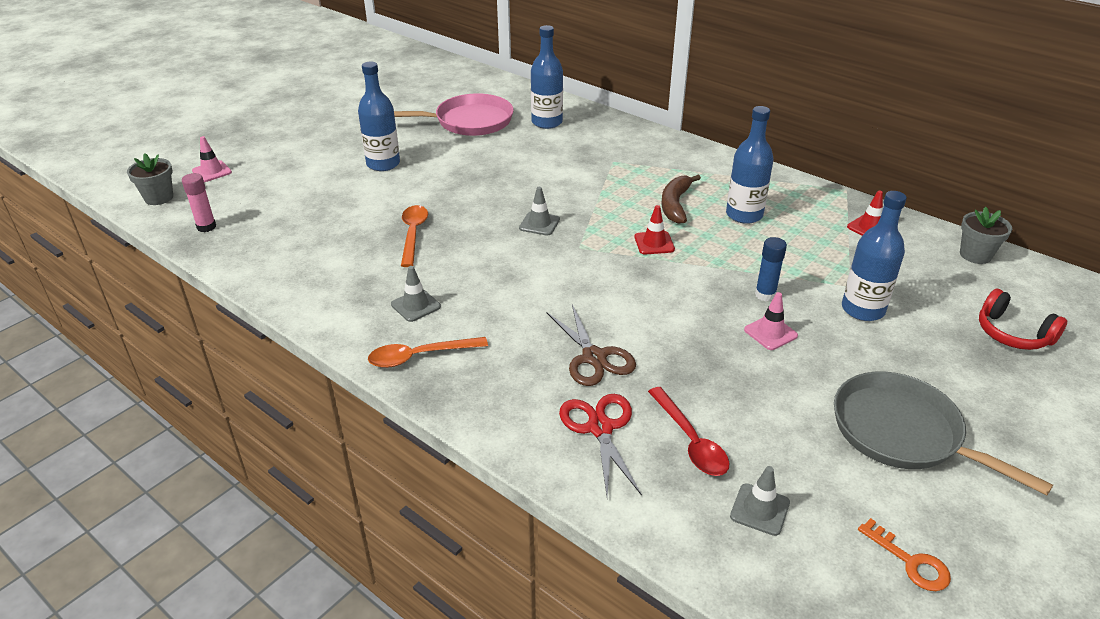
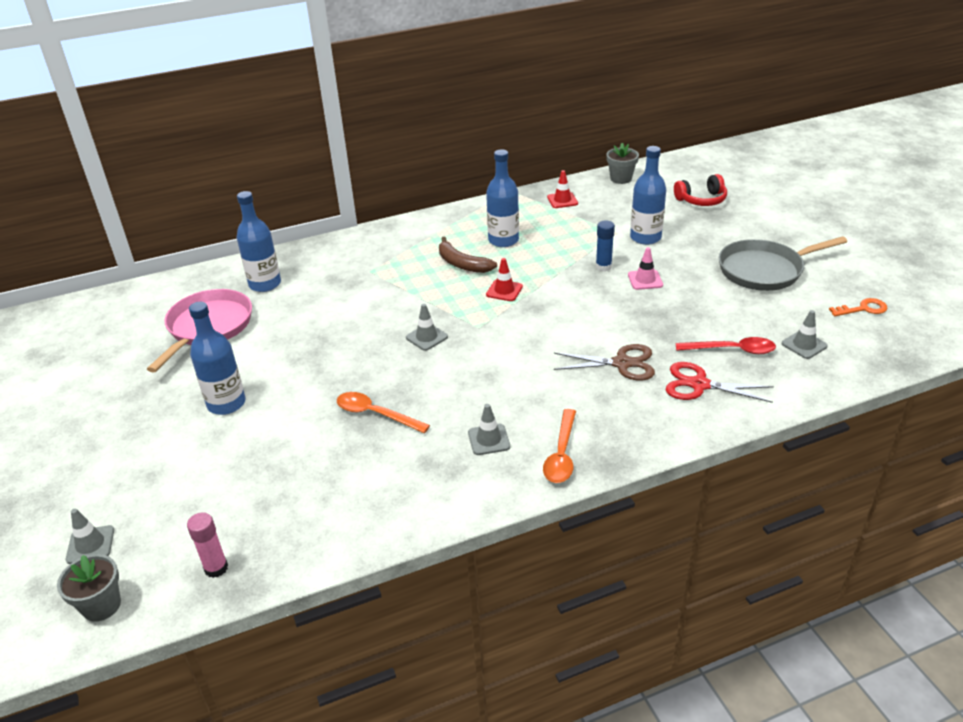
camera: 60 degrees left, 0 degrees up
(212, 171) = (90, 545): pink traffic cone -> grey traffic cone

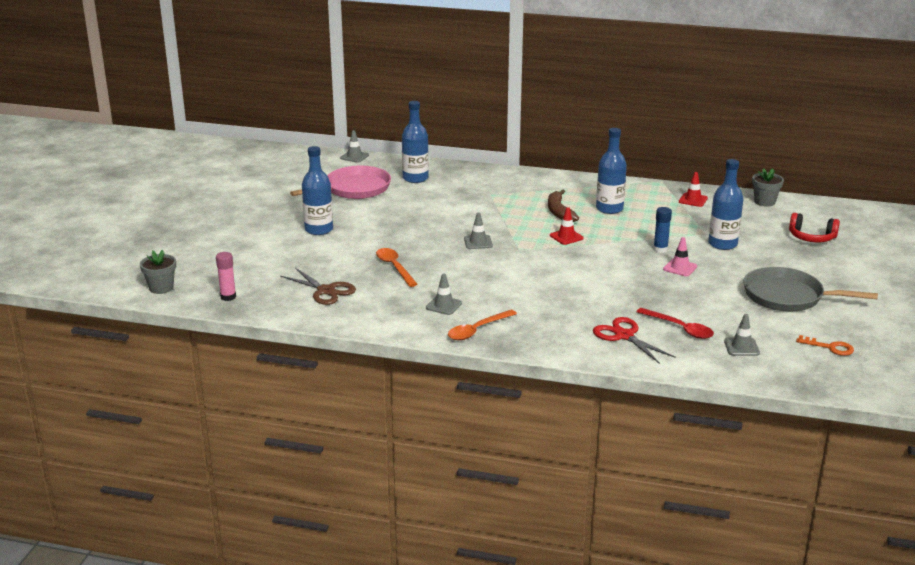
camera: 35 degrees right, 10 degrees down
(90, 545) = (182, 262): grey traffic cone -> grey traffic cone (354, 157)
(622, 363) = (587, 304): brown scissors -> brown scissors (326, 291)

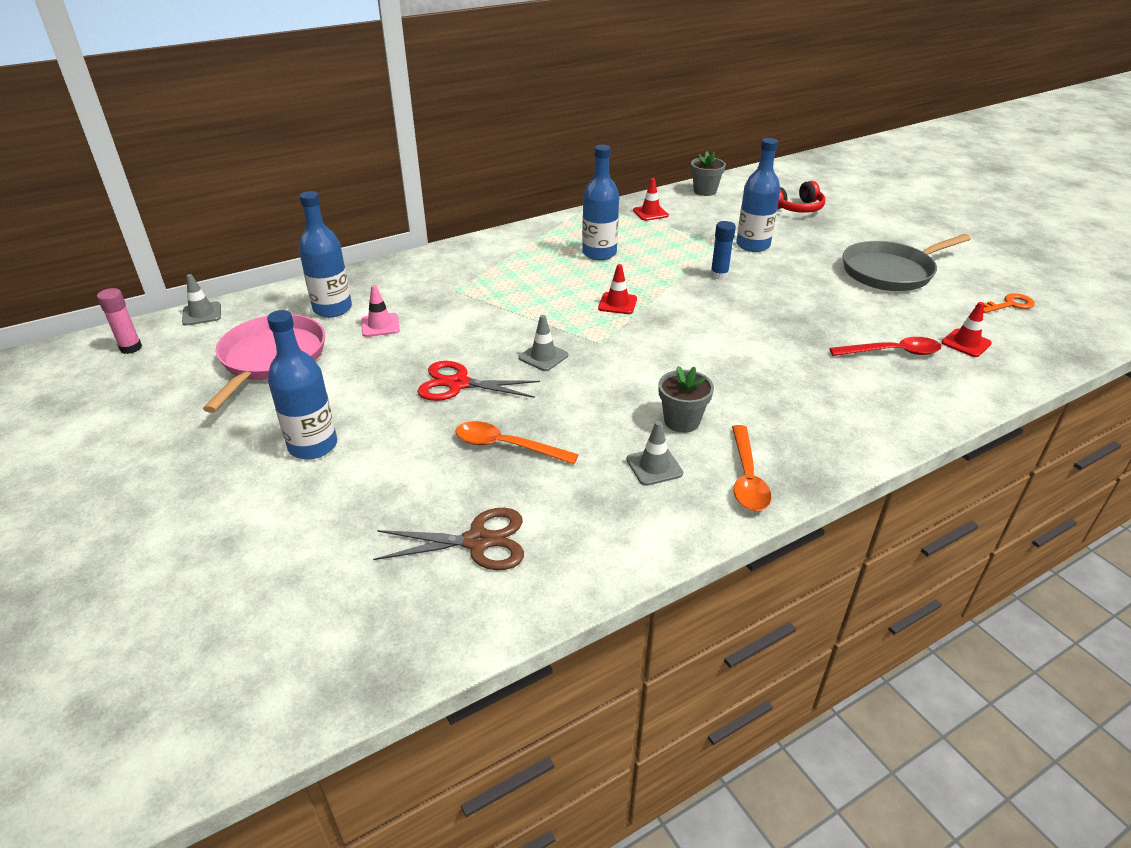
camera: 45 degrees left, 10 degrees up
(161, 288) = (185, 728): grey flower pot -> grey flower pot (681, 421)
(228, 297) = (342, 658): pink glue stick -> pink glue stick (131, 348)
(559, 212) = (560, 278): brown banana -> none
(624, 335) = (872, 390): red scissors -> red scissors (458, 384)
(680, 268) = (769, 286): pink traffic cone -> pink traffic cone (380, 325)
(741, 347) = (966, 343): grey traffic cone -> red traffic cone

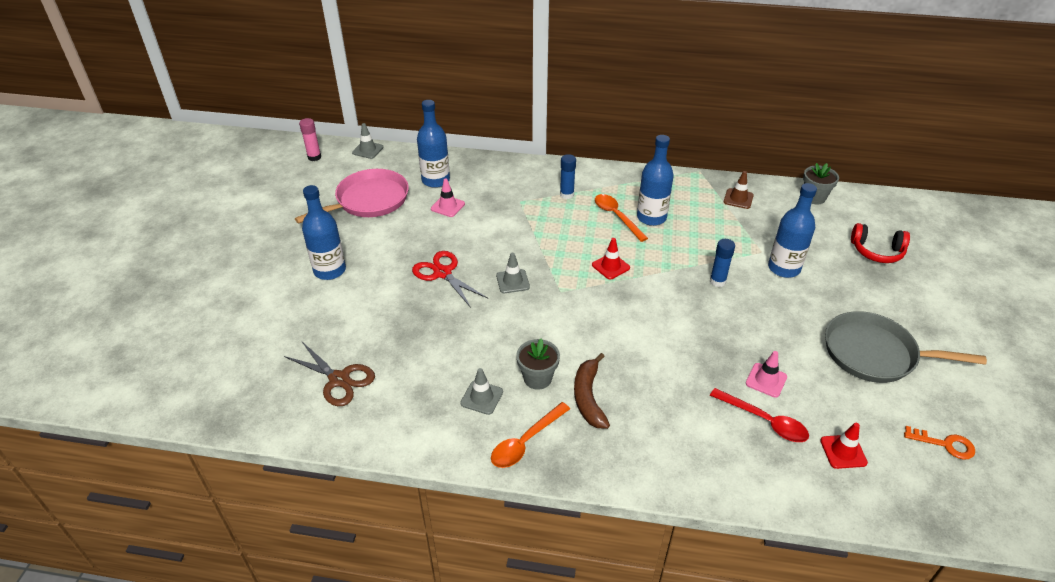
camera: 40 degrees right, 5 degrees up
(496, 266) = (566, 194): none -> blue glue stick
(506, 446) = (419, 331): orange spoon -> orange spoon (616, 216)
(650, 213) = (738, 199): red traffic cone -> brown traffic cone
(746, 411) = (588, 397): none -> brown banana
(852, 325) = (766, 380): none -> pink traffic cone

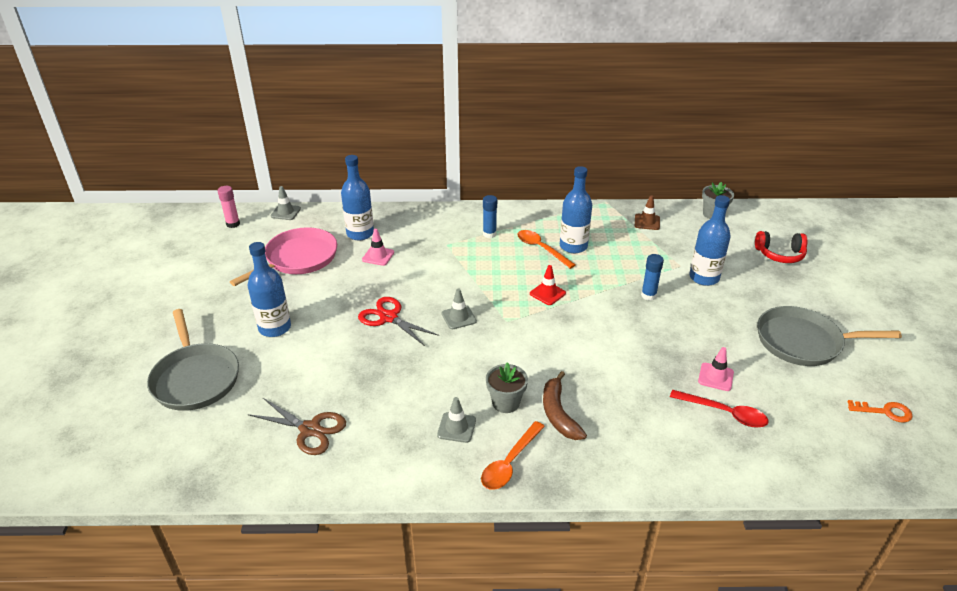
camera: 10 degrees left, 5 degrees down
(244, 313) = (195, 378): none -> grey pan
(843, 451) = (800, 430): red traffic cone -> none

